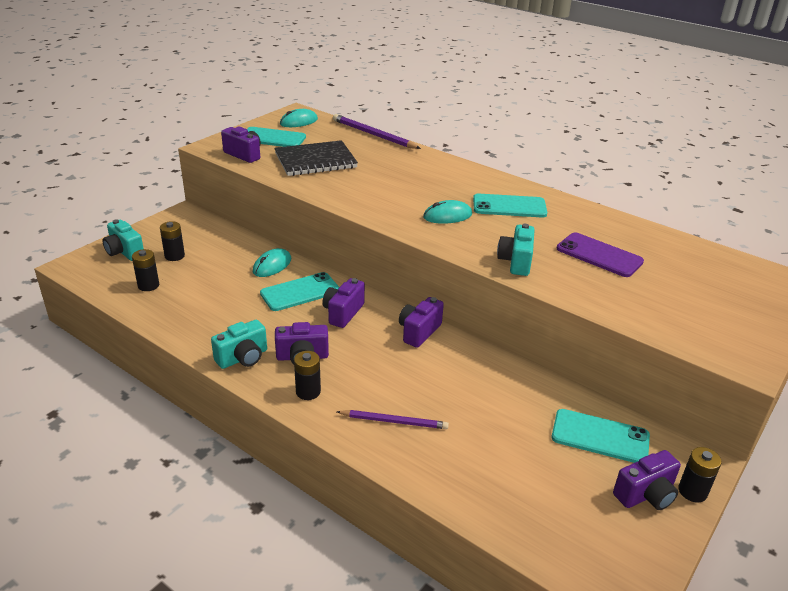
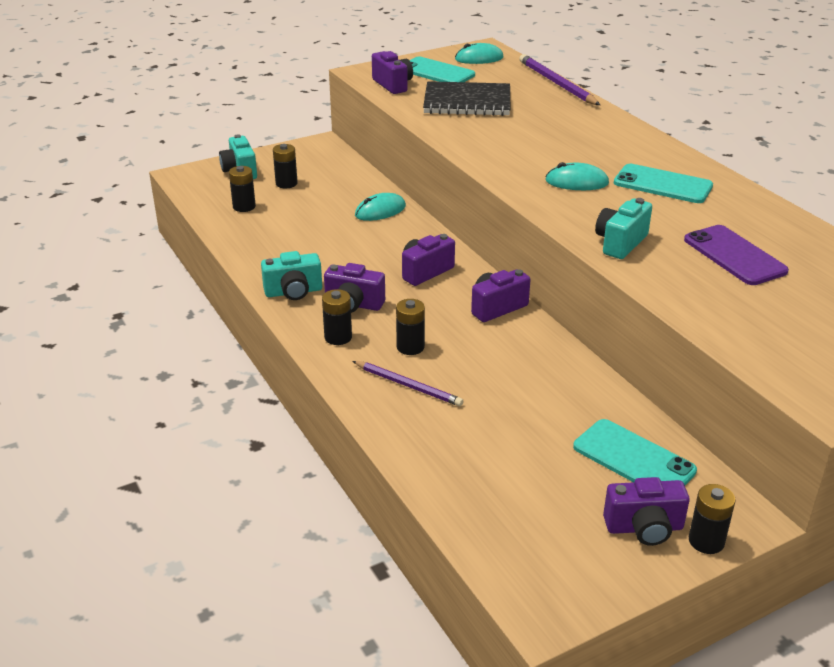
camera: 25 degrees right, 0 degrees up
(300, 292) = (392, 242): turquoise phone -> none
(374, 385) = (410, 347): none -> black battery

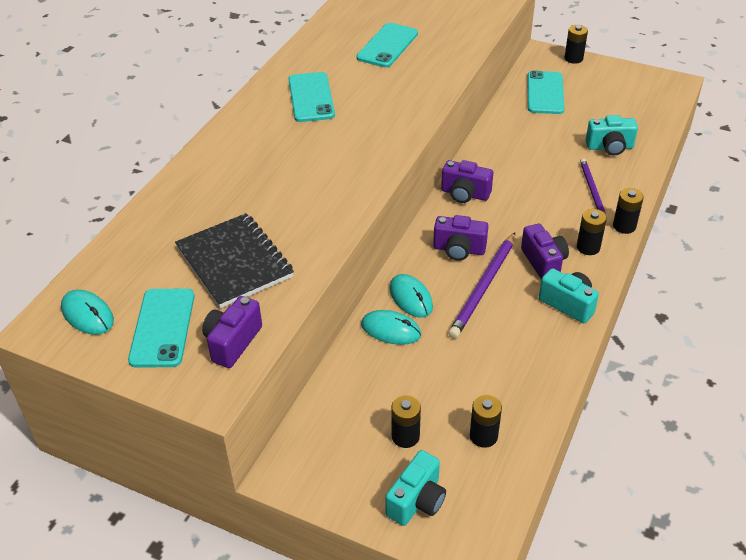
camera: 125 degrees left, 10 degrees up
(410, 347) = (555, 209): black battery -> black battery (624, 226)
(557, 83) = (130, 224): purple pencil -> purple pencil (484, 287)
(576, 182) = (349, 134): turquoise mouse -> turquoise mouse (411, 298)
(620, 243) = (422, 87): turquoise camera -> turquoise camera (609, 147)
(644, 528) = (589, 75): purple camera -> none
(734, 255) = (387, 45): purple phone -> turquoise phone

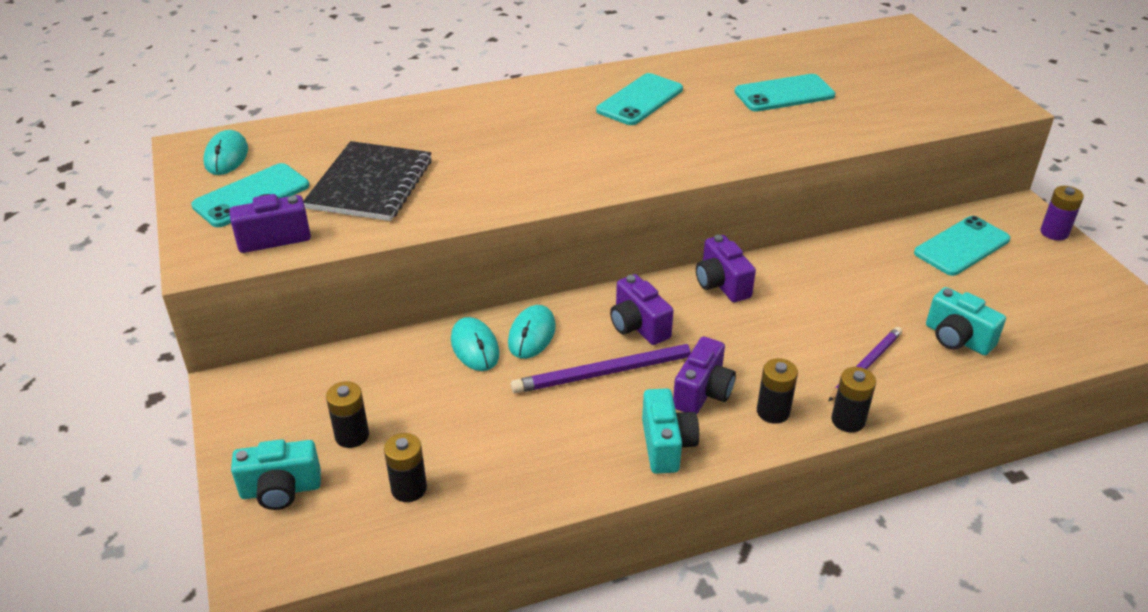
camera: 45 degrees right, 5 degrees down
(573, 58) = (1054, 233): black battery -> purple battery

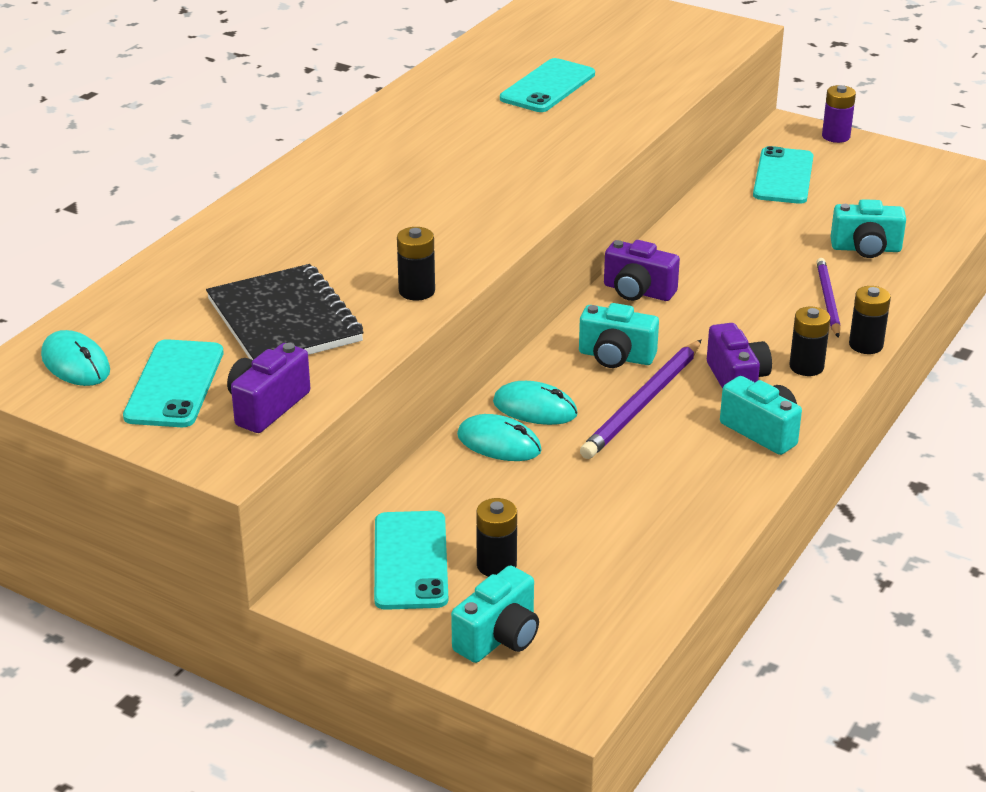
camera: 40 degrees left, 5 degrees down
(409, 488) = (607, 573): black battery -> black battery (417, 291)
(532, 334) = (535, 408): turquoise mouse -> turquoise mouse turned 45 degrees counterclockwise
(638, 326) = (616, 357): purple camera -> turquoise camera
(640, 100) = (425, 141): turquoise phone -> turquoise phone (410, 561)

